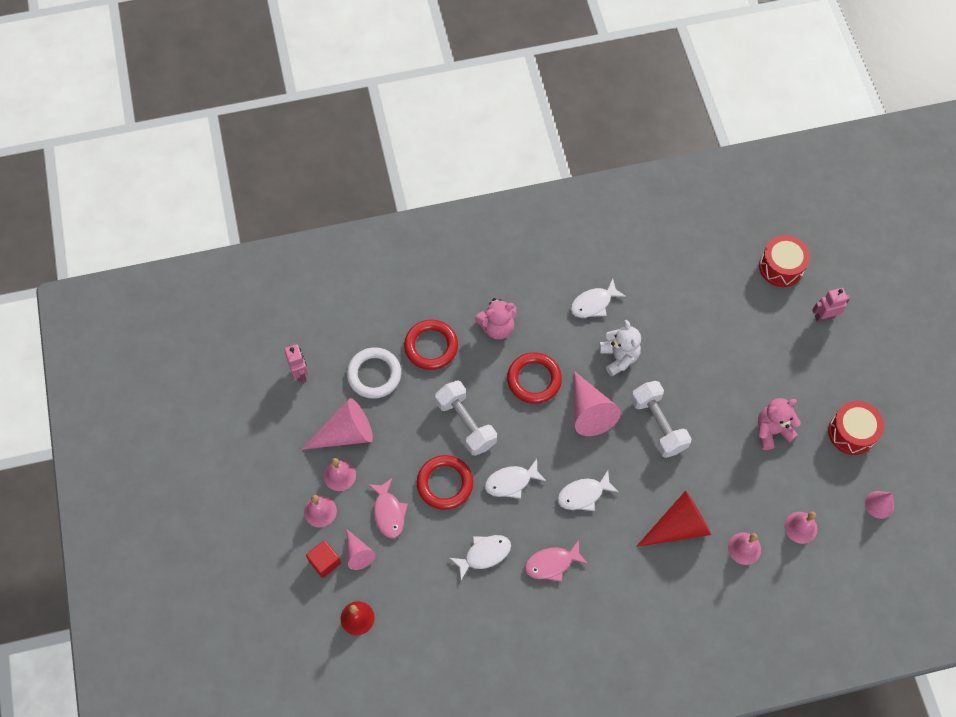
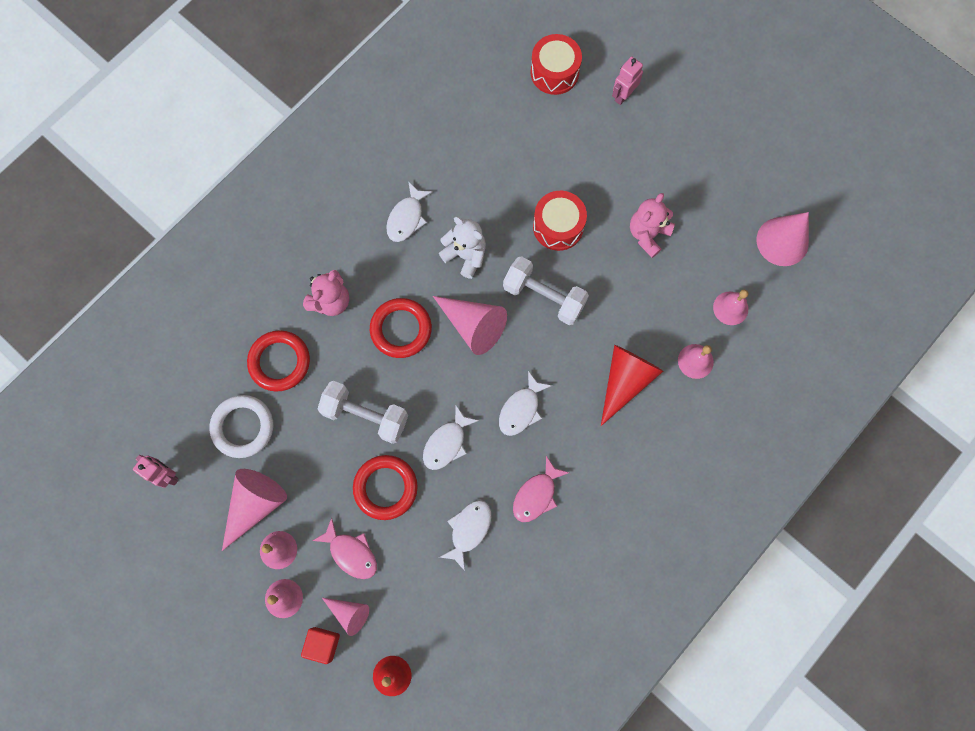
camera: 35 degrees left, 10 degrees up
(851, 432) = (716, 190): red drum -> red drum (558, 226)
(879, 504) = (782, 241): pink cone -> pink cone, size x1.71

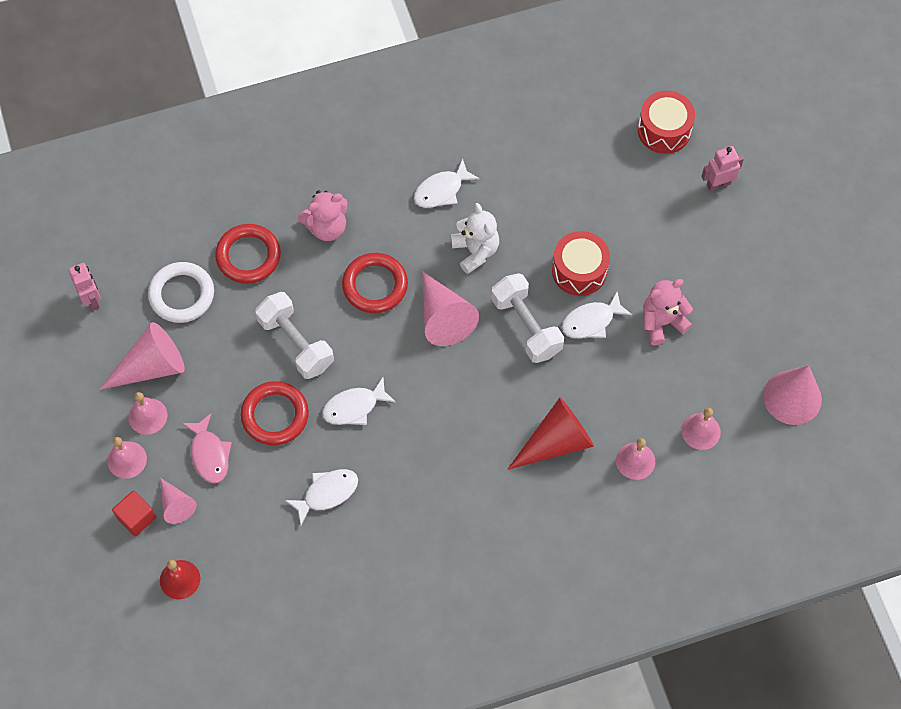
camera: 30 degrees right, 10 degrees down
(521, 409) = (441, 414): white fish -> white fish (591, 321)
(536, 494) = (408, 497): pink fish -> none

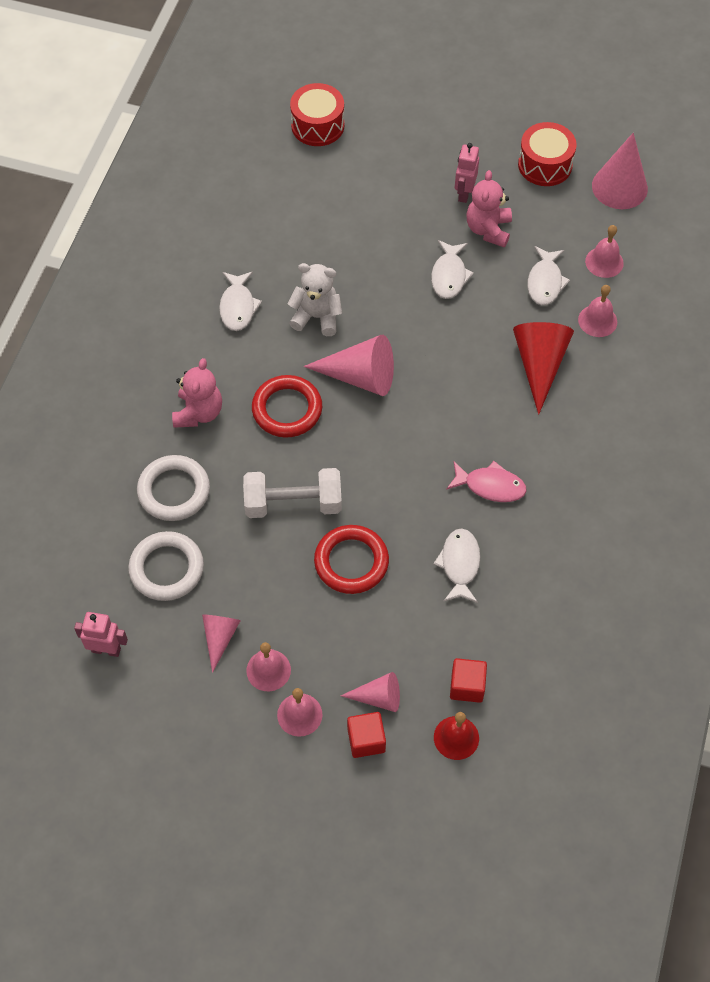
camera: 55 degrees left, 5 degrees down
(151, 366) = (220, 637): pink cone -> pink cone, size x0.58
(209, 454) = (348, 639): pink fish -> pink fish (490, 486)
(227, 561) = (467, 686): none -> red cube
(248, 256) = (174, 491): red ring -> white ring
(354, 407) = (392, 494): white fish -> white fish (545, 282)
(526, 326) = (417, 323): white dumbbell -> none
(579, 271) = (396, 256): red drum -> red drum (545, 165)
(718, 184) = (396, 121): pink robot -> pink robot (464, 193)

